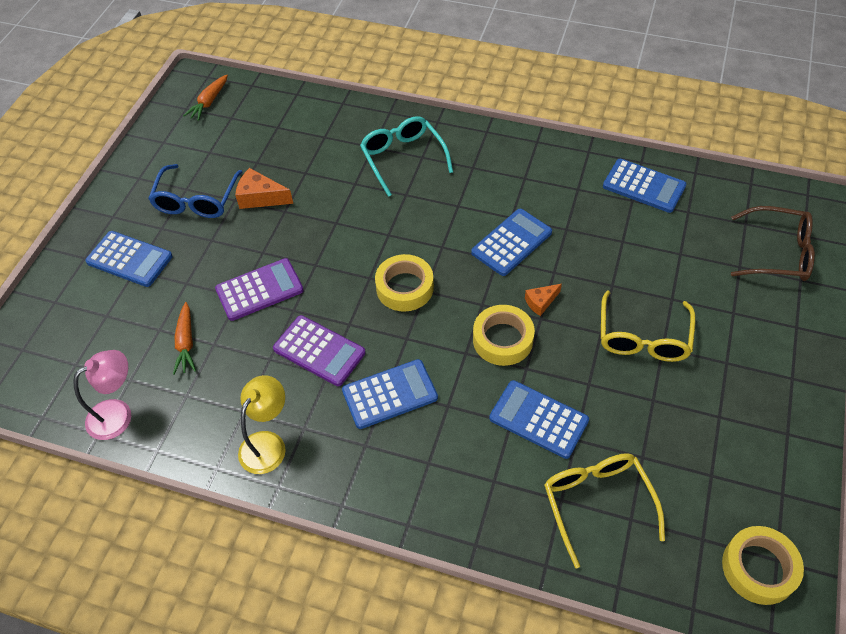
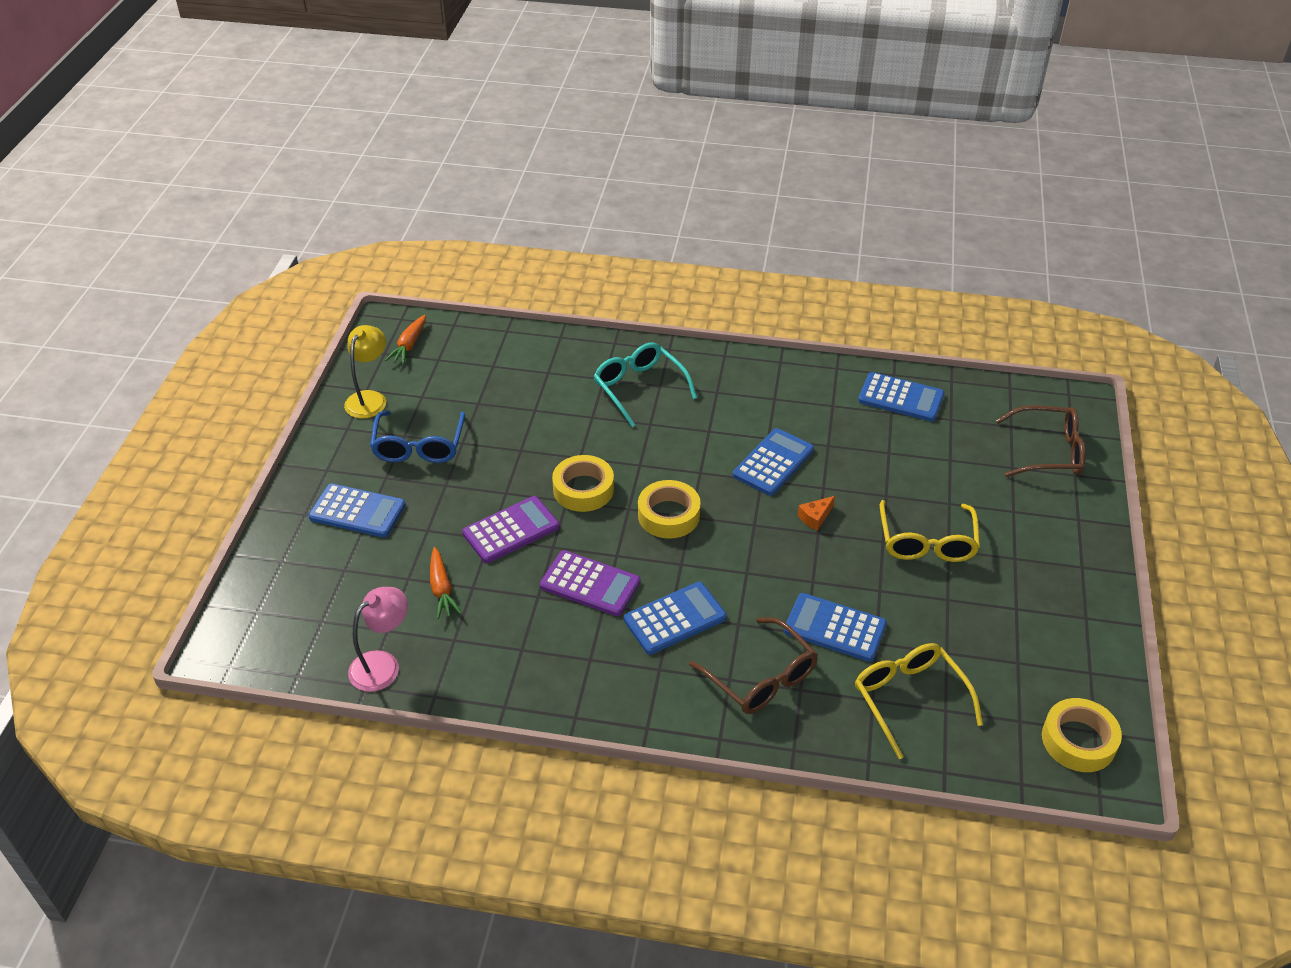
camera: 10 degrees left, 10 degrees down
(260, 197) = (490, 438): orange cheese -> none
(267, 443) = (554, 677): yellow lamp -> yellow lamp (369, 398)
(458, 463) = (760, 677): none -> brown glasses
(502, 339) = (783, 556): yellow tape -> yellow tape (583, 489)

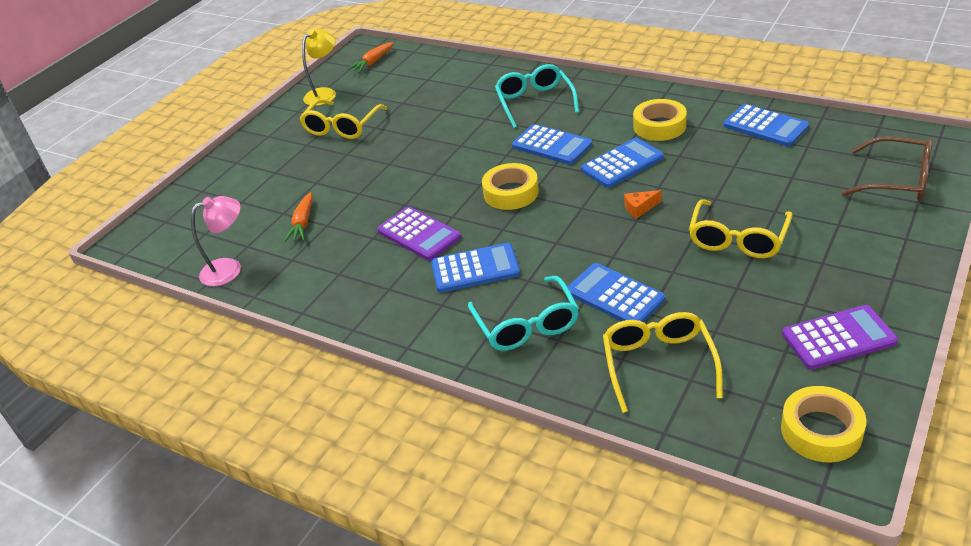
camera: 25 degrees right, 5 degrees down
(357, 511) = (273, 165): blue calculator -> blue calculator (552, 145)
(419, 445) = (342, 126): blue glasses -> yellow glasses
(511, 530) = (378, 189): purple calculator -> purple calculator (838, 338)
(583, 489) = (451, 167): yellow tape -> yellow tape (659, 126)
(760, 677) = (526, 324): brown glasses -> turquoise glasses

